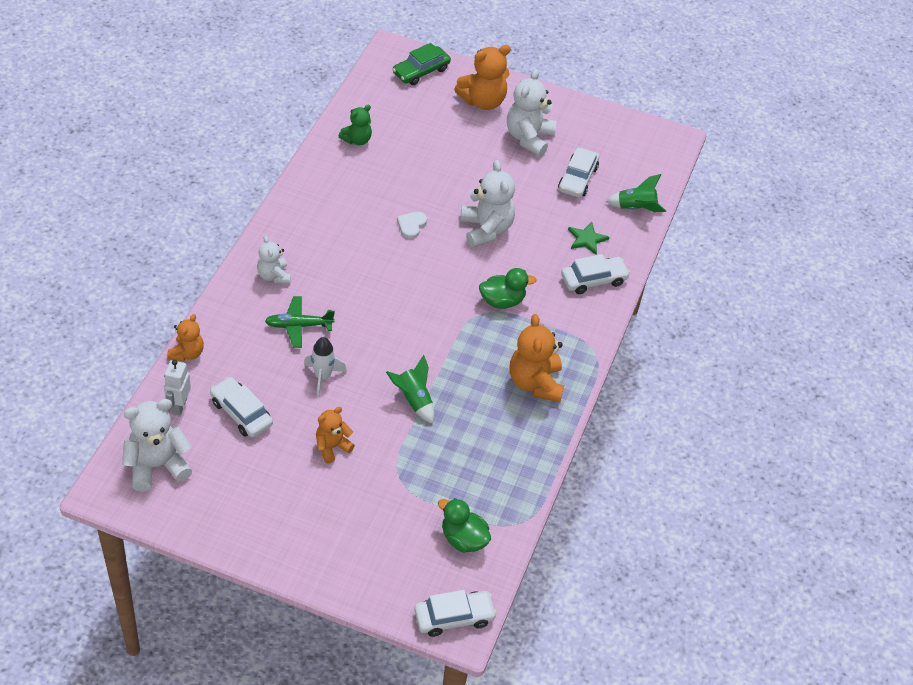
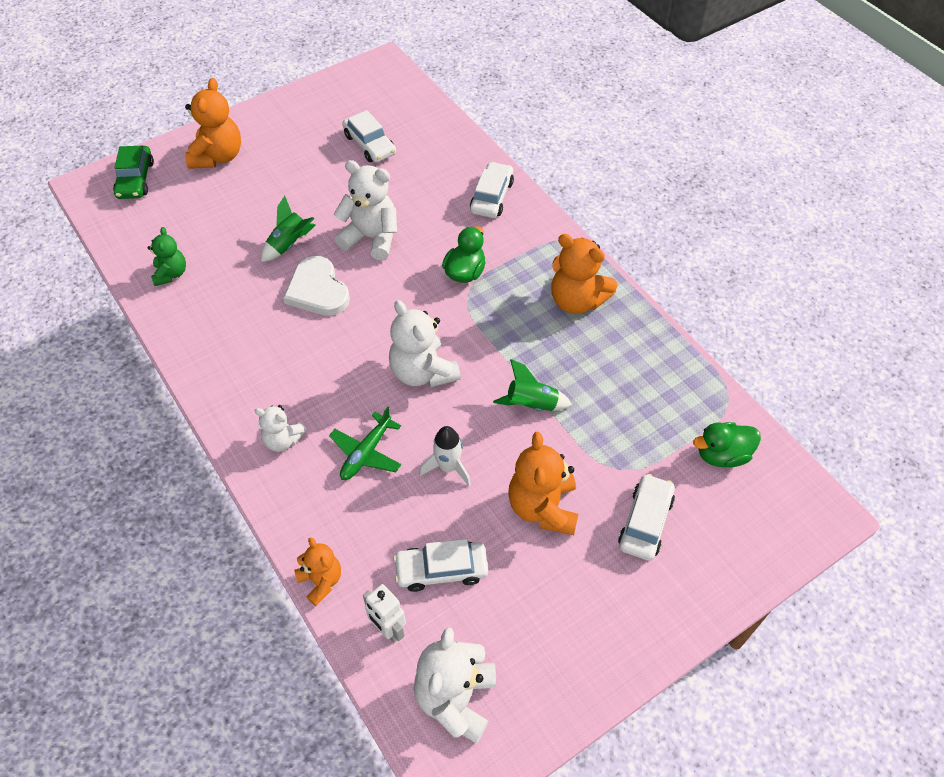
camera: 50 degrees left, 5 degrees up
(332, 447) = (543, 507): orange teddy bear -> orange teddy bear, size x1.67
(411, 225) = (317, 290): white heart -> white heart, size x1.85
(454, 617) = (809, 513): white car -> white car (645, 522)
(529, 138) = (292, 150): white teddy bear -> white teddy bear (423, 372)
(587, 239) = (443, 176): green star -> none
(635, 208) = (436, 127): green rocket -> green rocket (289, 244)

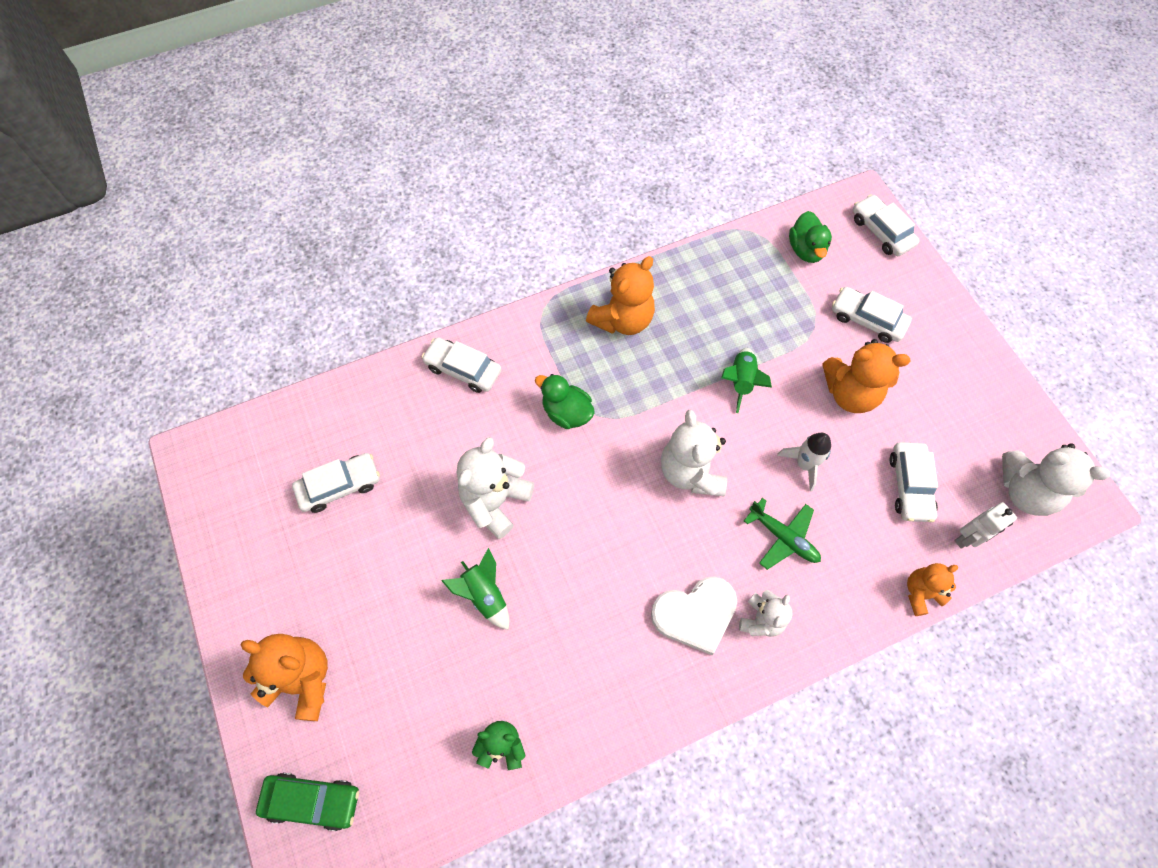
camera: 80 degrees left, 10 degrees up
(317, 290) = (562, 568): white heart -> white heart (695, 614)
(423, 372) = (691, 472): white teddy bear -> white teddy bear turned 105 degrees clockwise
(781, 535) = (881, 231): none -> white car

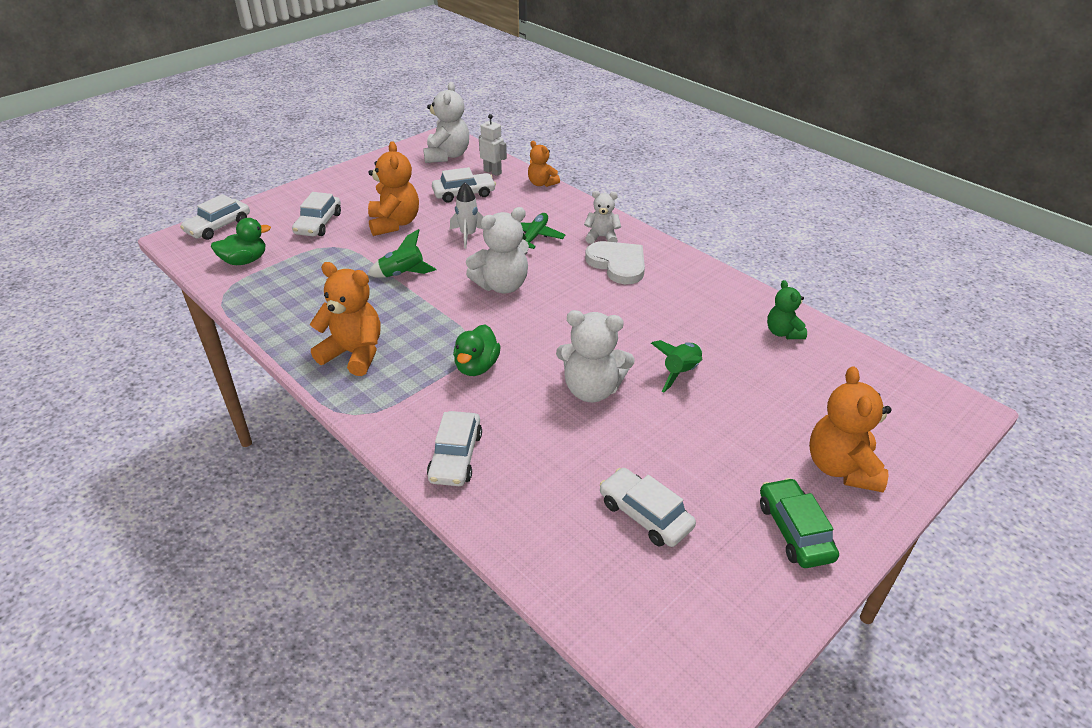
camera: 110 degrees left, 25 degrees down
(312, 801) = (916, 424): green car -> green car (794, 530)

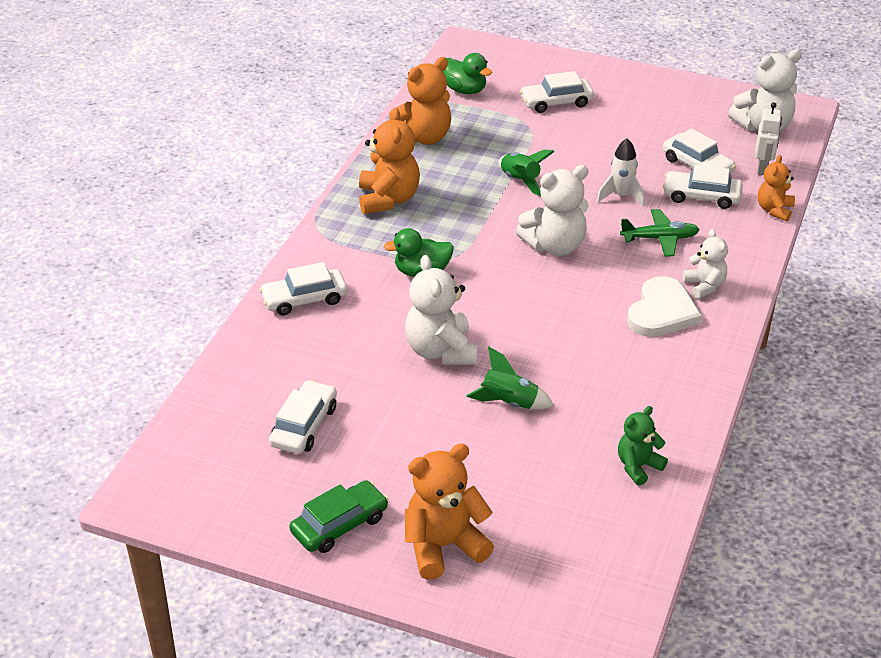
camera: 65 degrees right, 0 degrees up
(218, 226) = (501, 54): white car -> white car (701, 196)
(394, 223) = (598, 144): orange teddy bear -> orange teddy bear (423, 137)
(502, 285) = (555, 246): white teddy bear -> white teddy bear turned 60 degrees counterclockwise

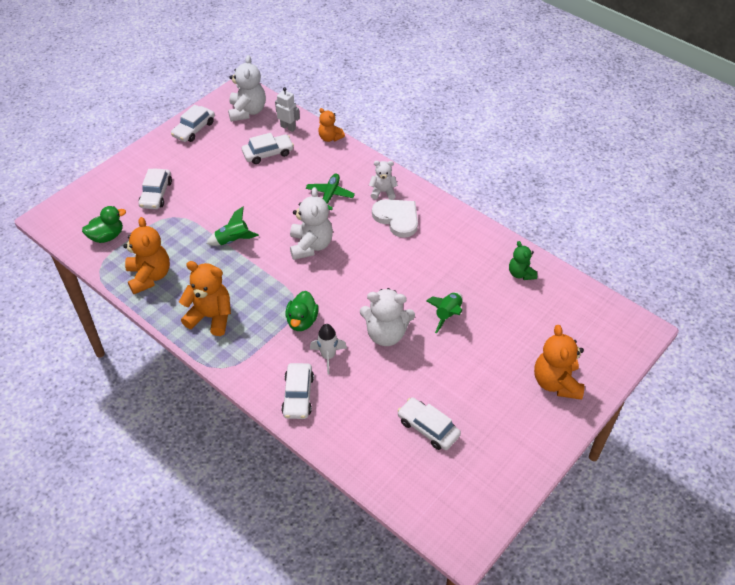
camera: 70 degrees left, 10 degrees up
(339, 525) = (524, 431): green car -> none
(621, 196) = (278, 198): white rocket -> white rocket (328, 356)
(701, 196) = (299, 163): white car -> white car (194, 129)

